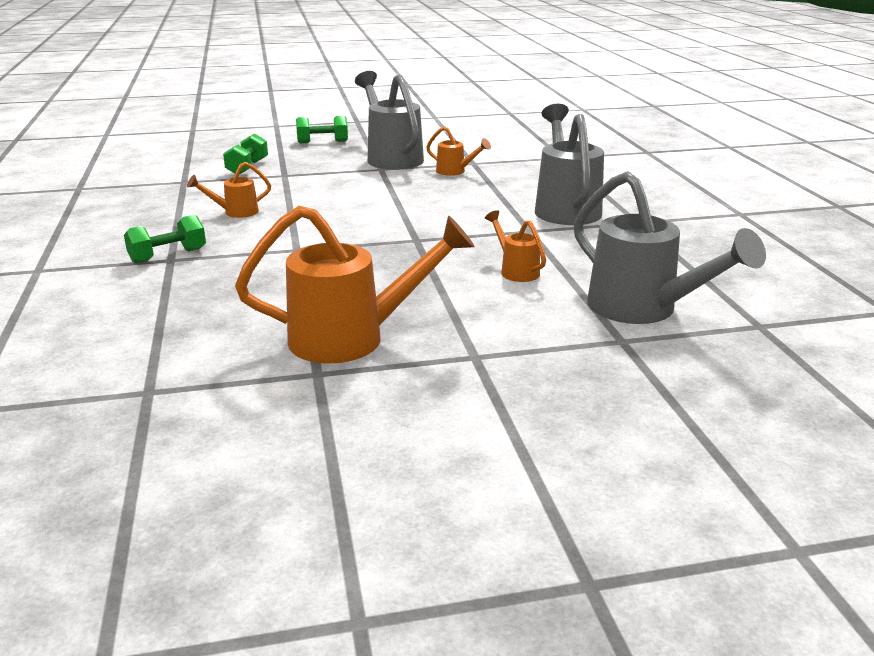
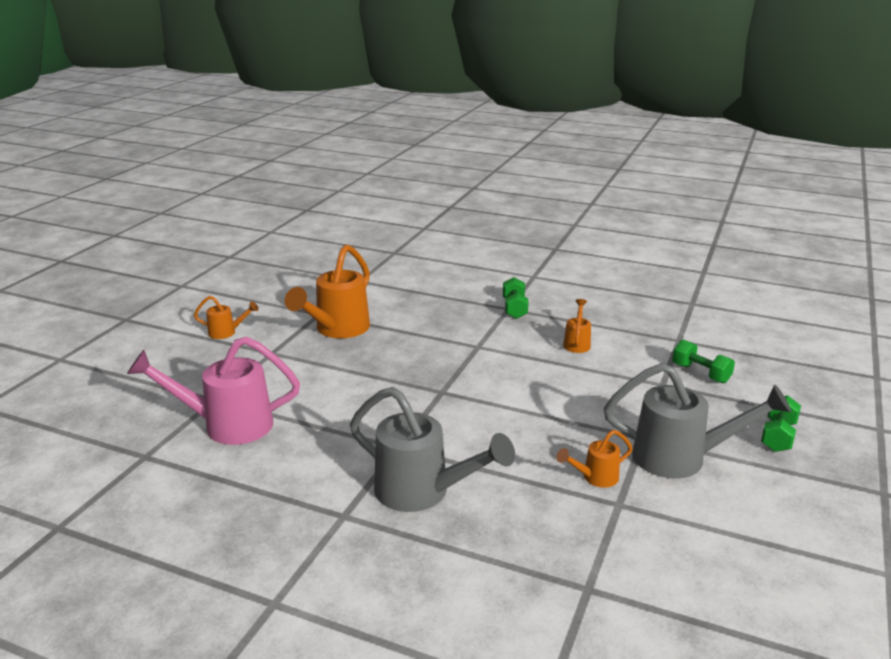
camera: 125 degrees right, 0 degrees up
(515, 270) = (341, 407): orange watering can -> orange watering can (227, 332)
(644, 310) = (226, 425): grey watering can -> pink watering can

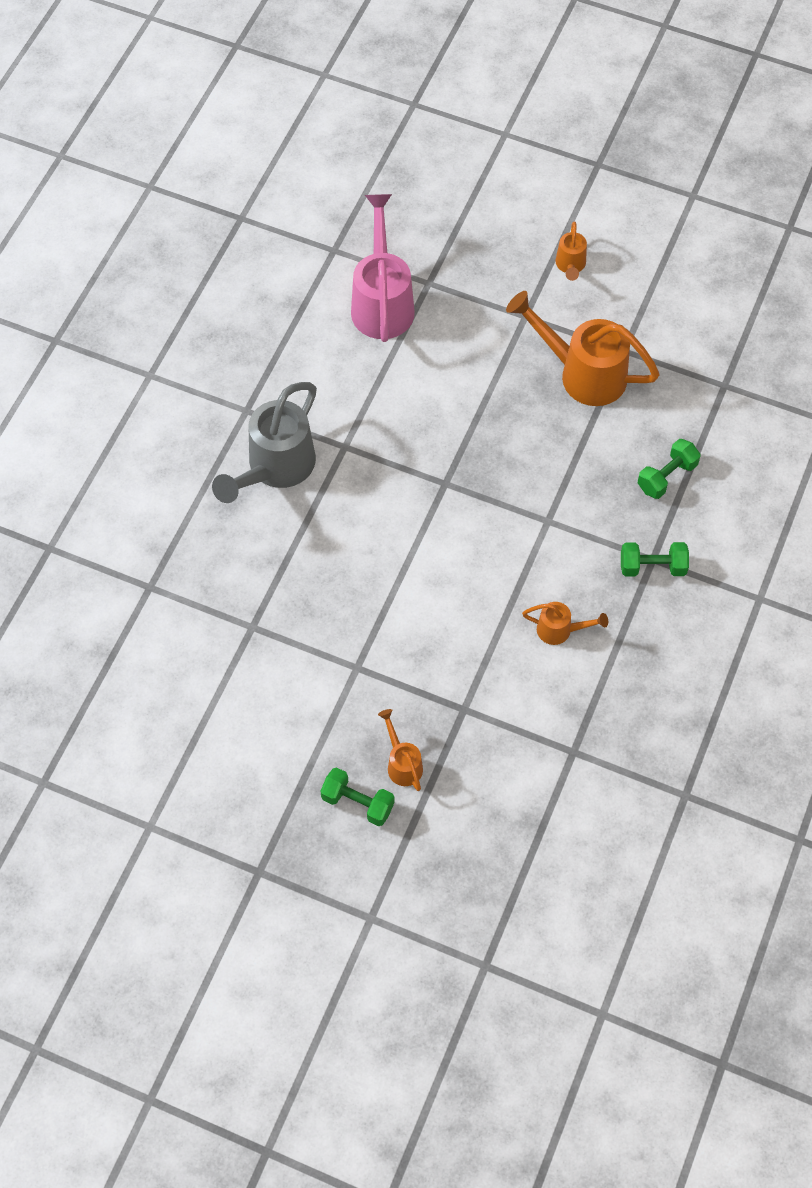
camera: 90 degrees right, 35 degrees up
(595, 478) = (291, 612): orange watering can -> orange watering can (402, 763)
(682, 458) = (321, 697): grey watering can -> none
(700, 373) = (489, 757): green dumbbell -> green dumbbell (666, 477)

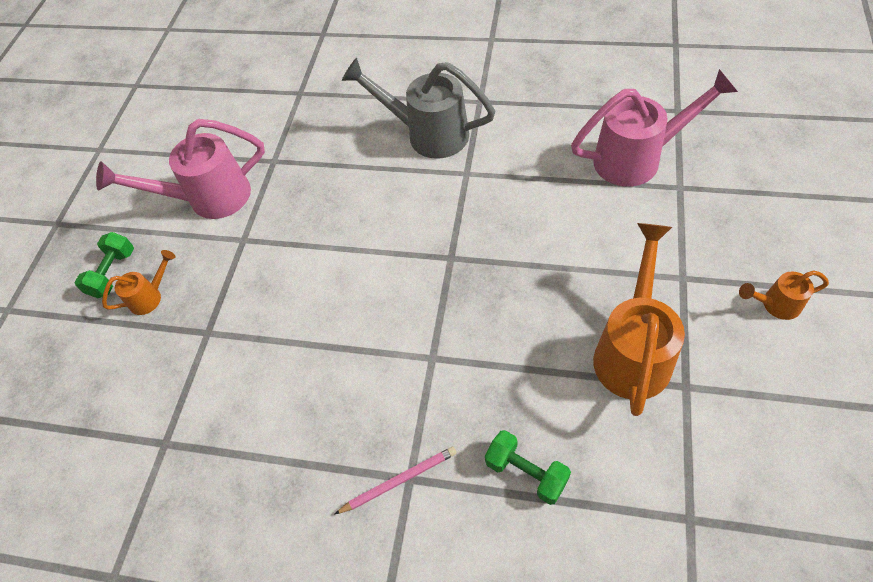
camera: 85 degrees right, 5 degrees down
(284, 700) = (208, 199): none -> pink watering can
(560, 630) = (302, 399): orange watering can -> none
(652, 567) = (399, 480): green dumbbell -> pink pencil

